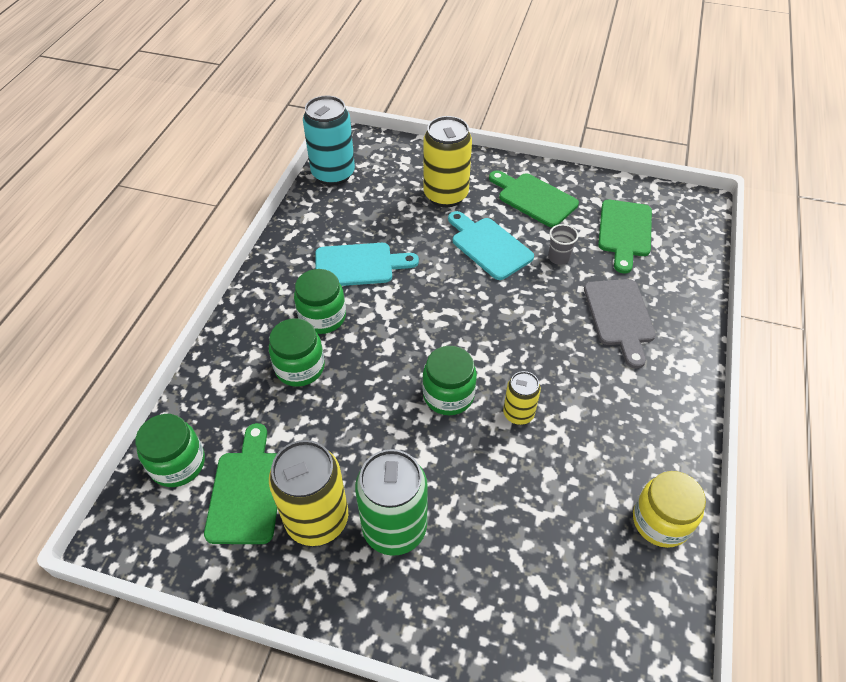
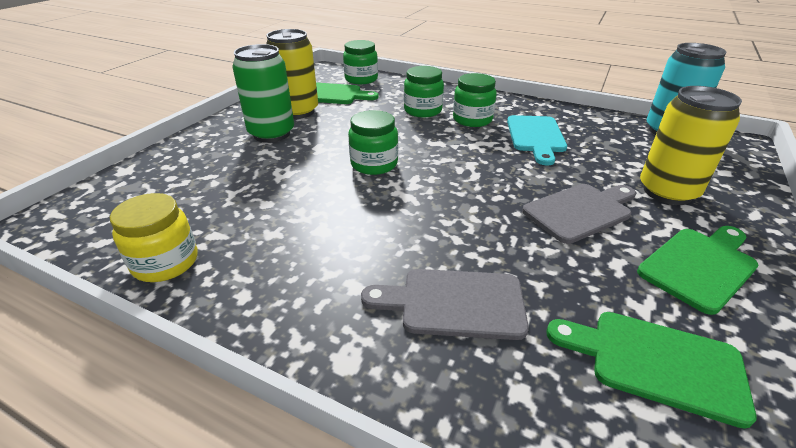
camera: 100 degrees right, 15 degrees down
(489, 246) = (580, 211): turquoise cutting board -> grey cutting board
(518, 414) = (337, 196): yellow can -> none
(558, 257) = (570, 266): grey cup -> none

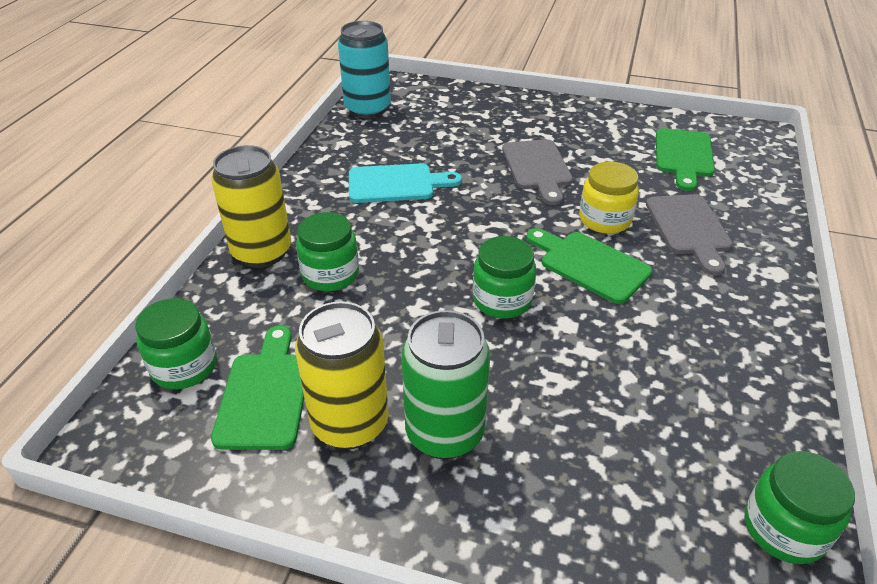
camera: 100 degrees left, 5 degrees up
(165, 262) = (769, 425): yellow jar -> yellow jar (604, 220)
(472, 119) = (356, 229): green jar -> green jar (784, 528)
(580, 211) = (537, 168): grey cutting board -> grey cutting board turned 150 degrees counterclockwise
(667, 192) = (488, 126): yellow can -> yellow can (262, 252)
(699, 266) = (582, 129): green cutting board -> green cutting board (590, 265)

